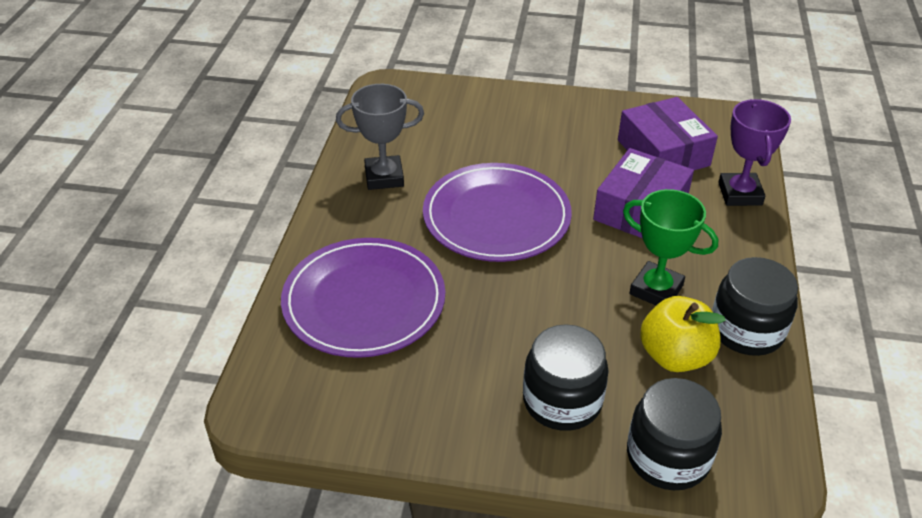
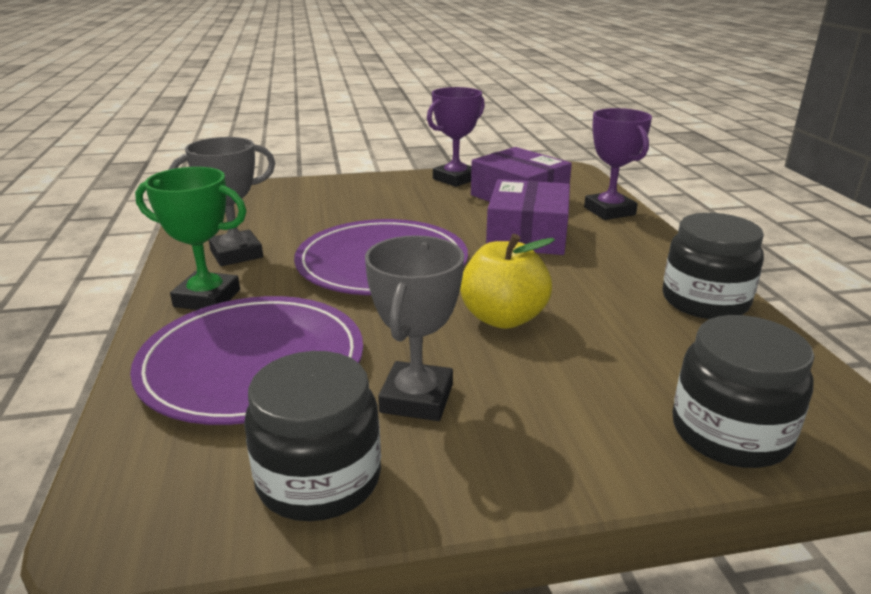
camera: 20 degrees left, 15 degrees down
(464, 364) = (416, 398): none -> grey trophy
(562, 401) = (563, 407): black jar -> black jar (319, 479)
(615, 111) = (455, 179): none -> purple trophy
(656, 290) = (590, 288): green trophy -> green trophy (207, 298)
(675, 356) = (654, 337): yellow apple -> yellow apple (503, 318)

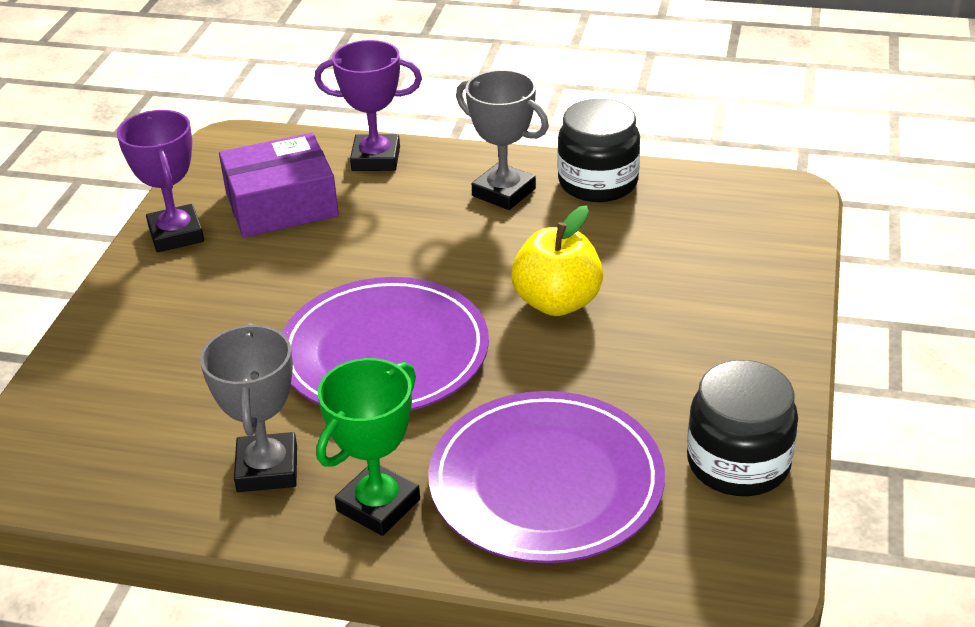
camera: 65 degrees left, 10 degrees up
(416, 398) = (658, 387): grey trophy -> grey trophy (504, 192)
(527, 235) = (391, 232): purple box -> none
(729, 433) = (772, 249): black jar -> none

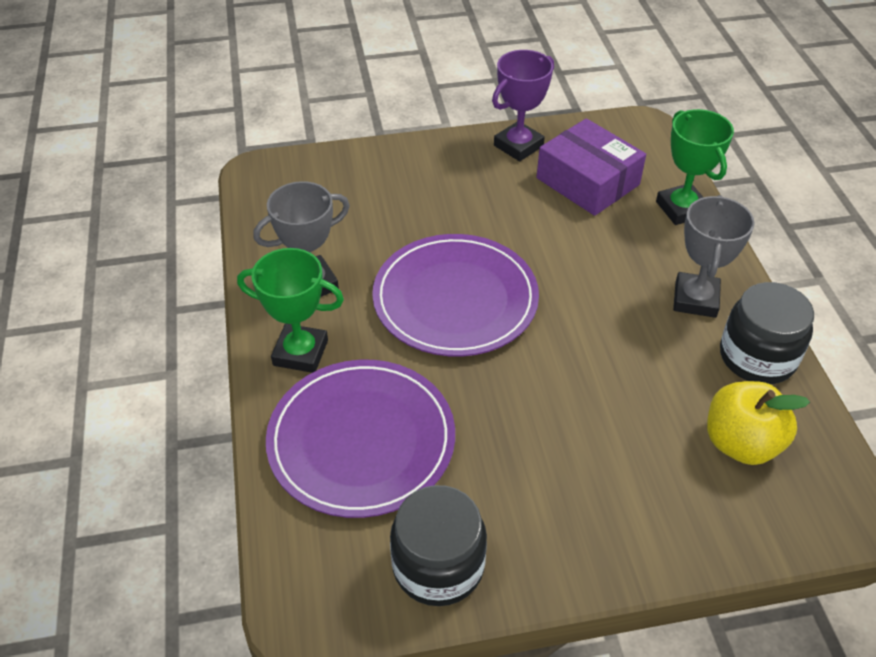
camera: 65 degrees right, 10 degrees up
(376, 159) = (681, 209): purple trophy -> green trophy
(557, 302) = (573, 381): yellow apple -> yellow apple (741, 443)

